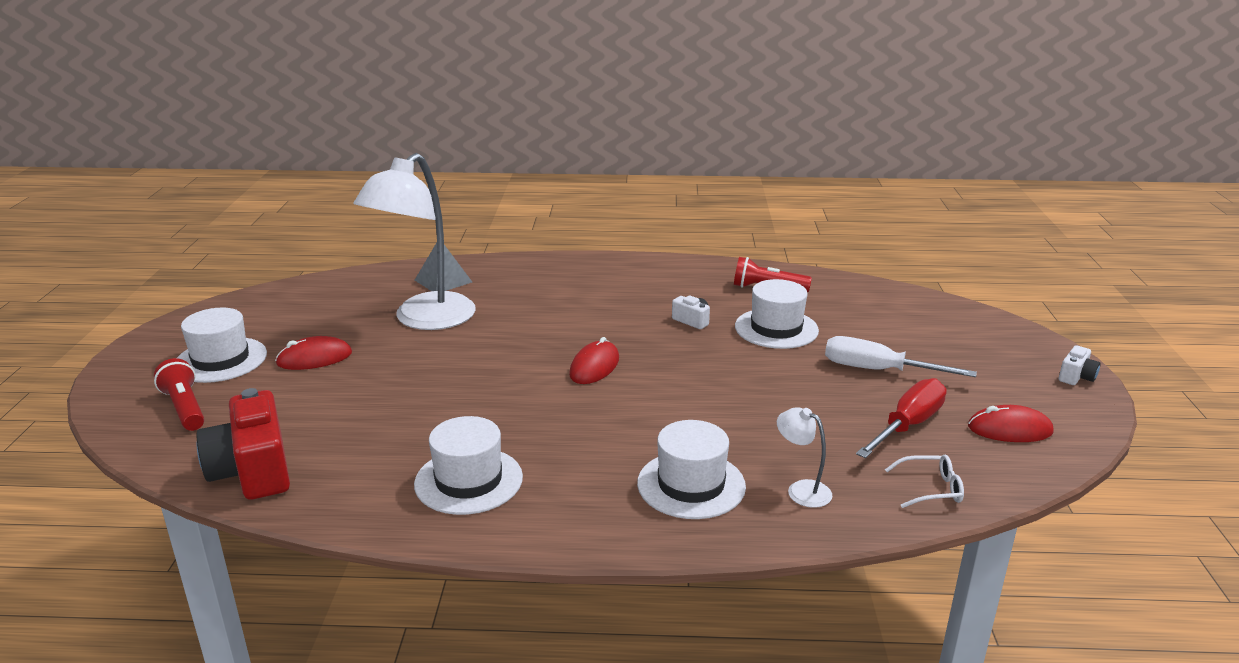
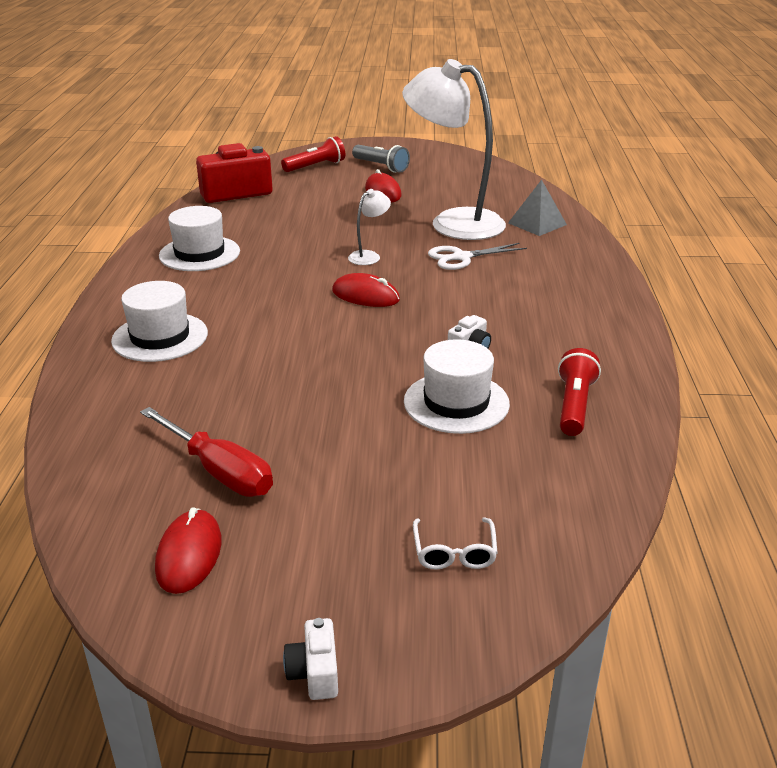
camera: 90 degrees right, 5 degrees up
(220, 360) = (381, 166): white hat -> grey flashlight
(514, 318) = (461, 257): none -> white scissors
(801, 490) = (130, 390): white lamp -> white lamp (369, 256)
(877, 370) = (348, 468): white screwdriver -> none
(930, 489) = (99, 466): white glasses -> white glasses (454, 552)
(1076, 377) = (314, 672): white camera -> white camera turned 45 degrees clockwise

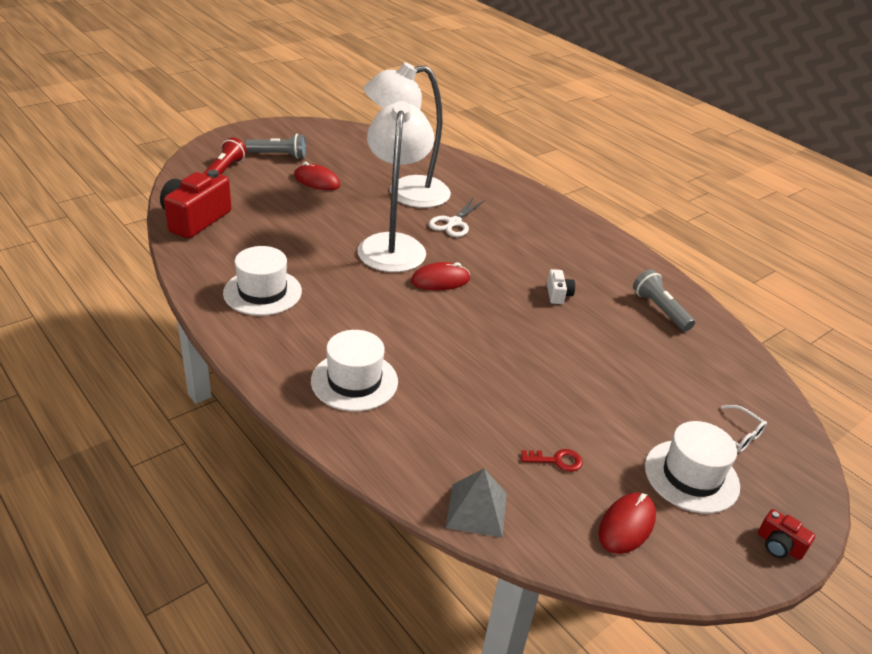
camera: 45 degrees left, 5 degrees up
(189, 554) = (626, 525): red mouse -> red mouse turned 75 degrees clockwise
(219, 471) = (556, 460): red screwdriver -> red key
(314, 672) = (779, 545): white camera -> red camera
(369, 256) = (393, 245): white lamp -> white lamp, size x2.45
(456, 402) = (605, 338): white hat -> white hat (691, 476)
(537, 223) = (459, 176): grey pyramid -> grey pyramid (476, 510)
(574, 405) = (660, 310): red flashlight -> grey flashlight

